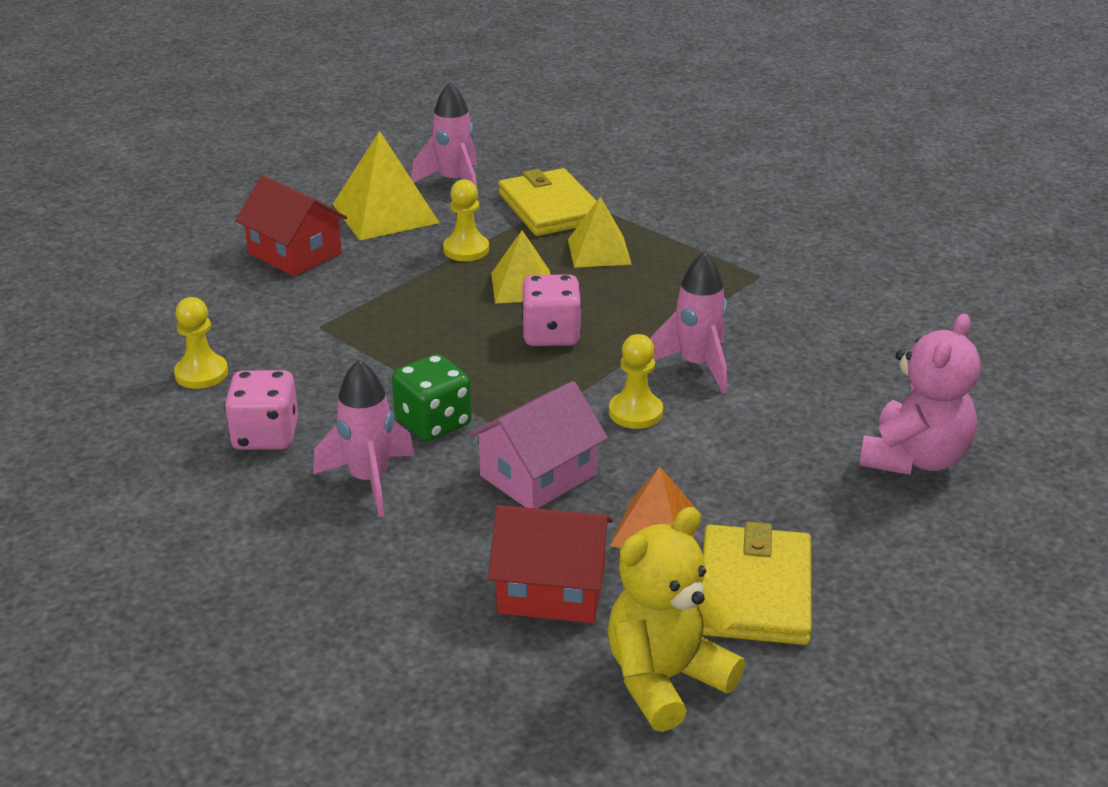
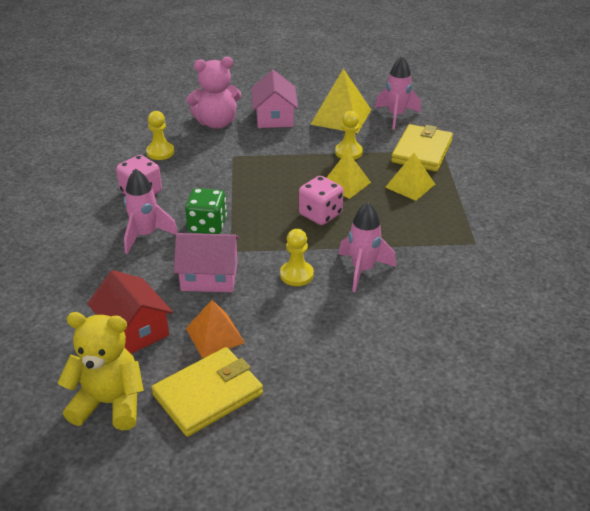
camera: 45 degrees right, 5 degrees up
(295, 253) = (274, 117): red house -> pink house
(914, 459) = (393, 389): pink teddy bear -> pink teddy bear (216, 123)

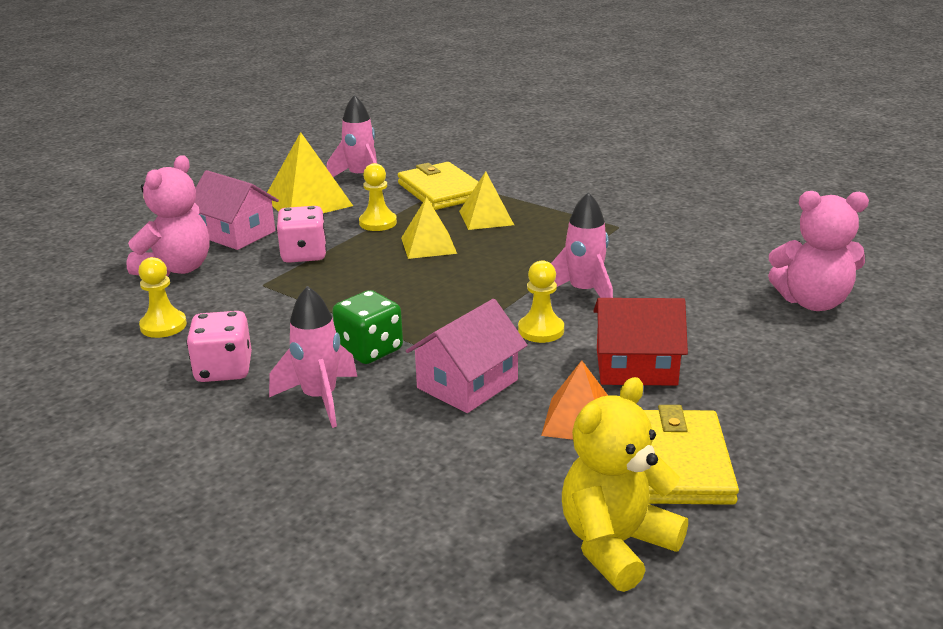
camera: 50 degrees left, 10 degrees down
(134, 330) = (496, 475): red house -> red house (636, 367)
(320, 214) = (458, 278): pink dice -> pink dice (304, 254)
(481, 380) = (812, 302): none -> pink teddy bear

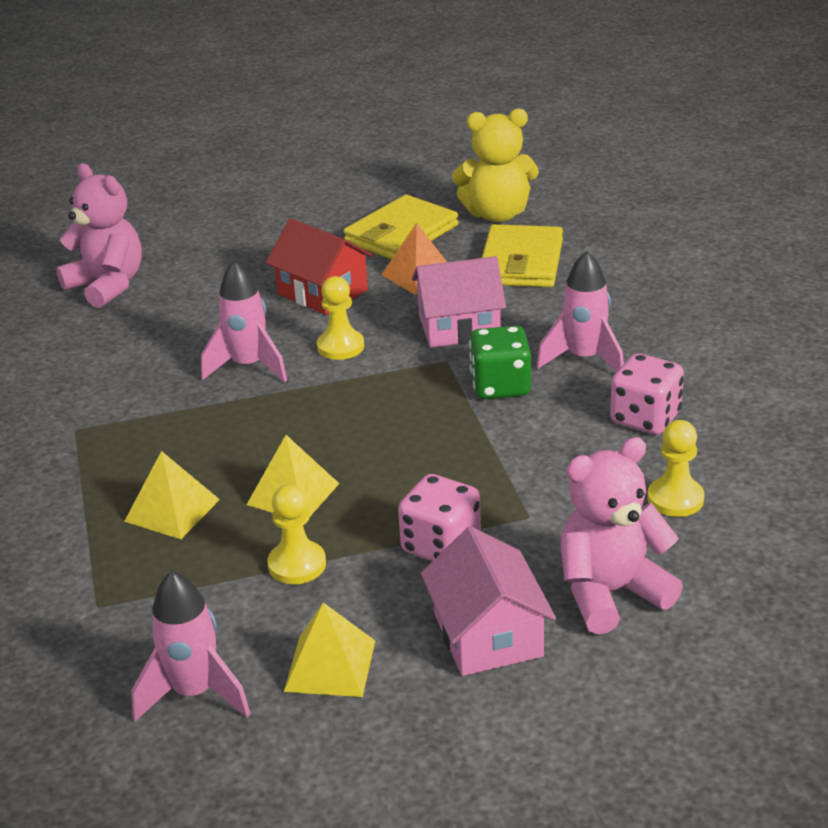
camera: 140 degrees left, 5 degrees up
(308, 202) = (330, 665): yellow pyramid -> yellow pyramid, size x0.66
(441, 191) = (141, 595): yellow wallet -> yellow wallet (521, 262)

